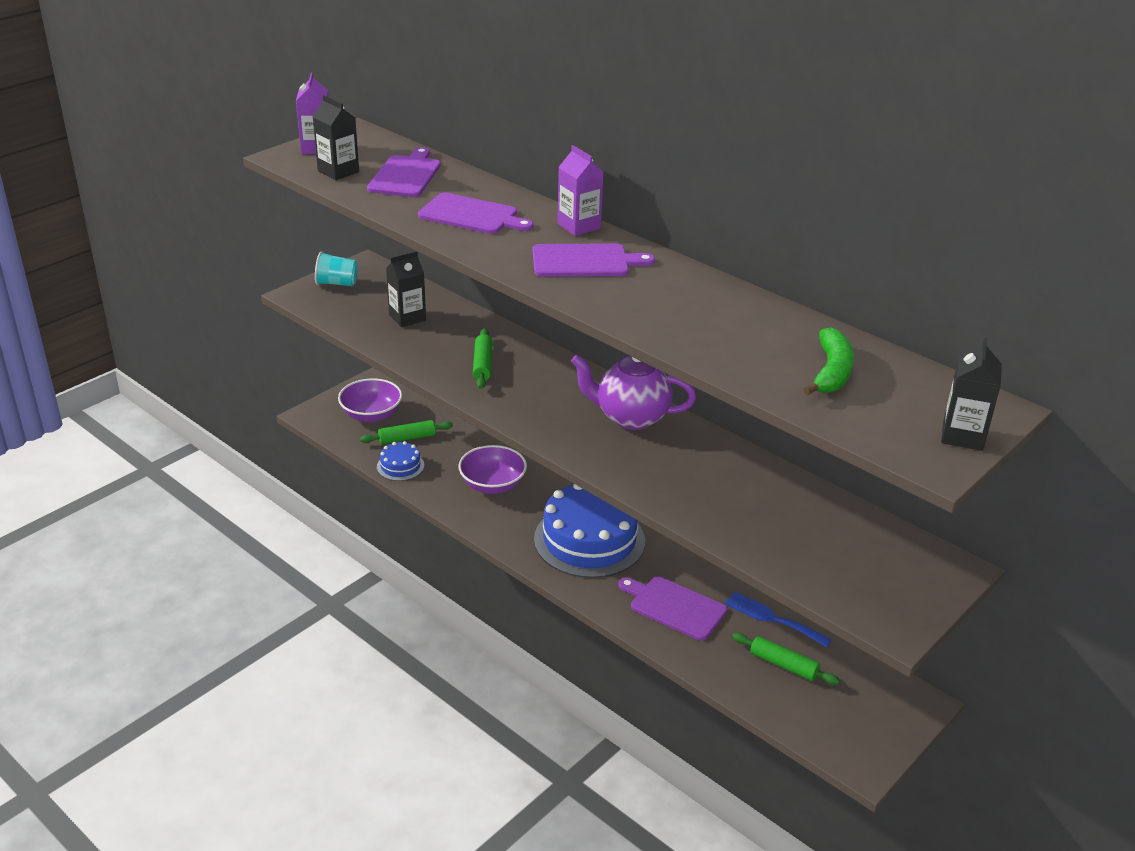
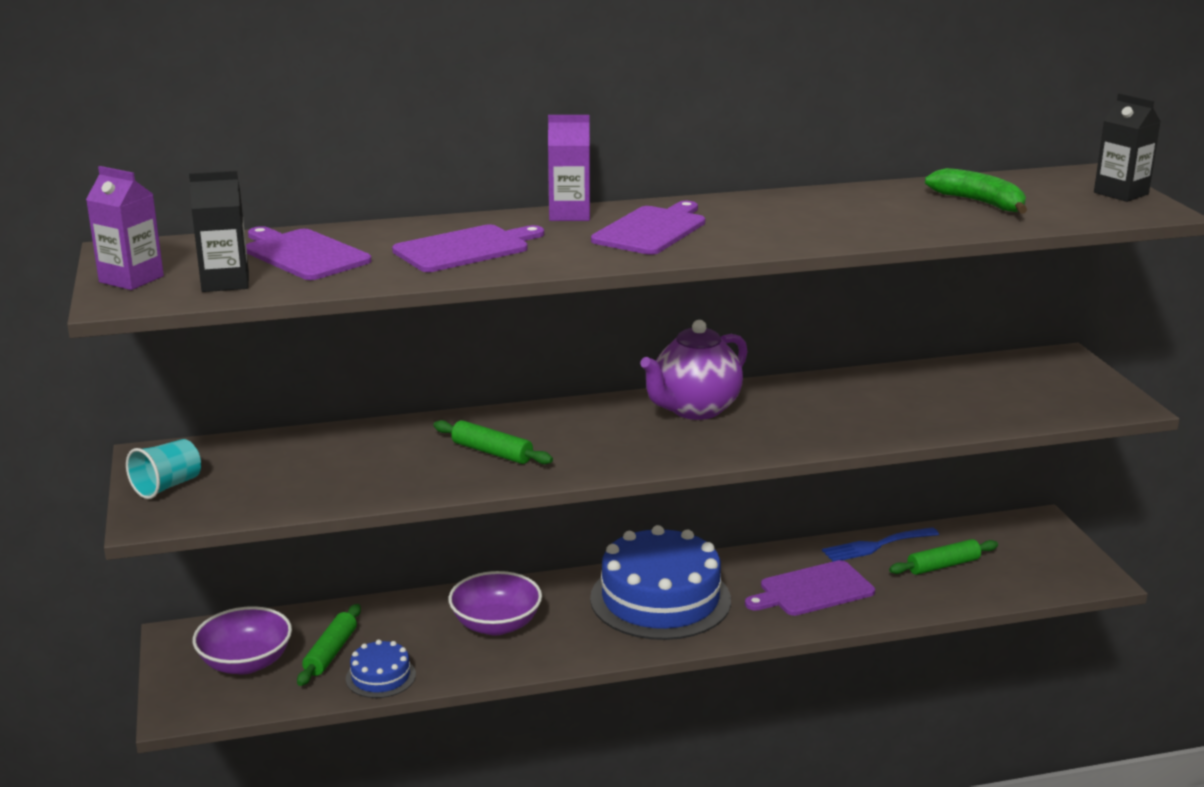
camera: 55 degrees left, 10 degrees down
(407, 317) = (323, 465): black carton -> none

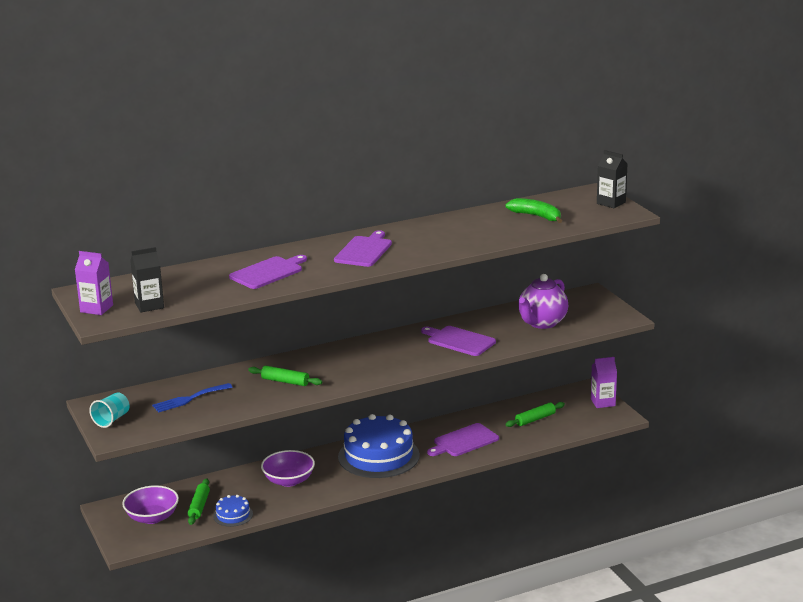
camera: 10 degrees left, 0 degrees up
(303, 254) = (181, 284): purple cutting board -> purple cutting board (459, 341)
(569, 214) = (315, 245): purple carton -> purple carton (603, 402)
(694, 409) = (390, 345): purple teapot -> purple teapot (542, 323)
(876, 546) = (495, 412): blue fork -> blue fork (189, 399)

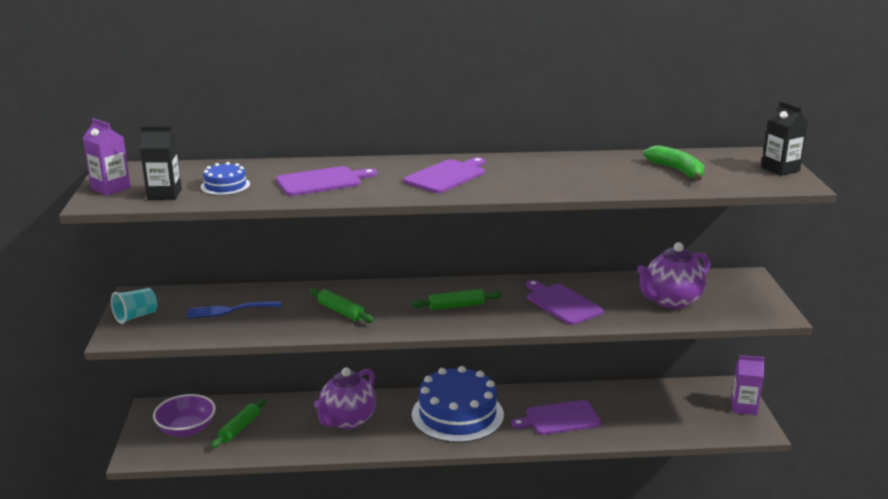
camera: 20 degrees right, 0 degrees up
(233, 515) = (264, 447): blue cake -> blue cake (225, 186)
(288, 480) = (347, 421): purple bowl -> purple teapot
(535, 419) = (654, 410): green rolling pin -> green rolling pin (456, 306)

